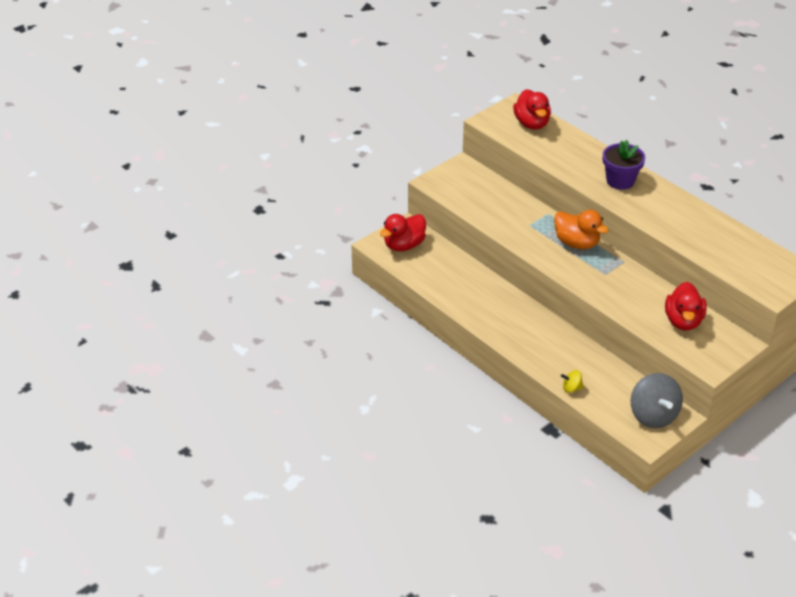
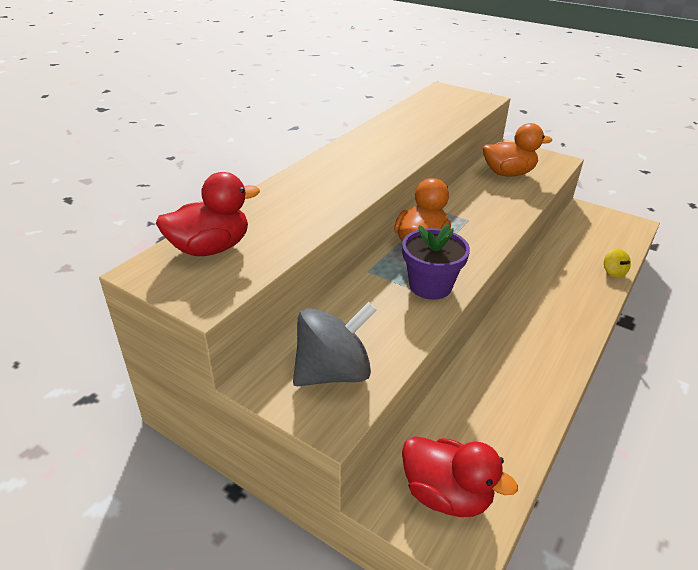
camera: 105 degrees left, 5 degrees down
(620, 181) = (343, 170): purple flower pot -> purple flower pot (430, 286)
(653, 415) = (599, 222): grey spinning top -> grey spinning top (333, 372)
(683, 321) = (508, 173): red duck -> orange duck

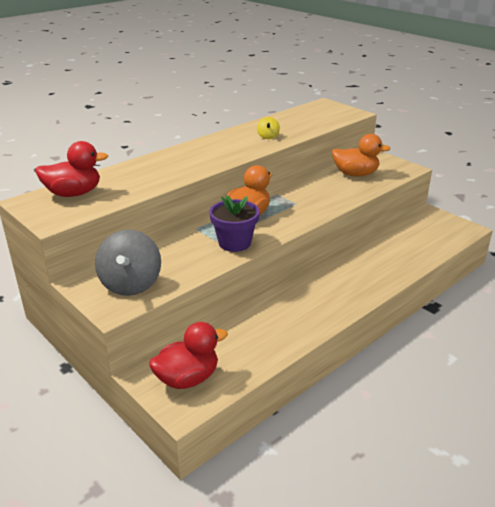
camera: 15 degrees right, 5 degrees down
(333, 372) = (131, 284): grey spinning top -> grey spinning top turned 105 degrees clockwise
(446, 494) = (187, 378): red duck -> red duck turned 75 degrees counterclockwise
(613, 272) = (419, 261): yellow spinning top -> yellow spinning top (268, 136)

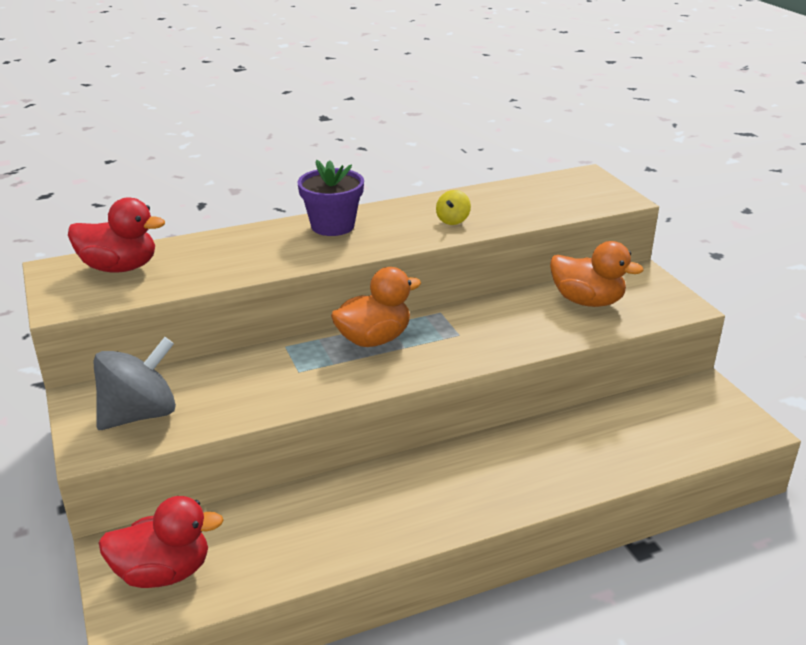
camera: 20 degrees right, 0 degrees up
(131, 284) = (140, 414): grey spinning top -> grey spinning top turned 150 degrees counterclockwise
(234, 243) = (321, 381): purple flower pot -> purple flower pot (332, 226)

